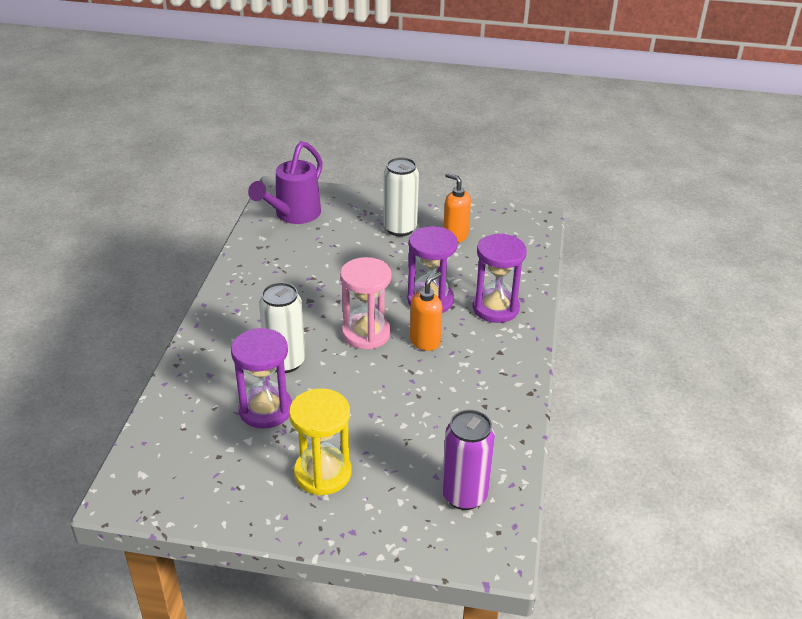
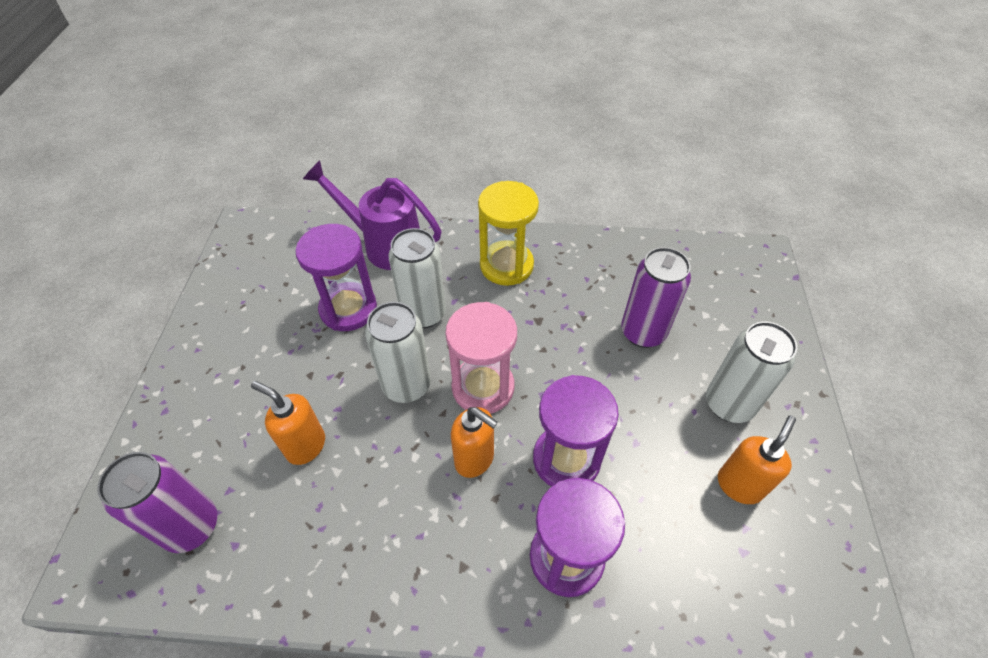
camera: 85 degrees right, 15 degrees up
(293, 215) = (709, 278): purple watering can -> purple watering can (385, 245)
(323, 473) = (250, 373): yellow hourglass -> yellow hourglass (506, 265)
(334, 253) = (643, 332): none -> purple can
(356, 374) = (406, 385): none -> white can
(402, 432) = (305, 446): none -> orange soap dispenser

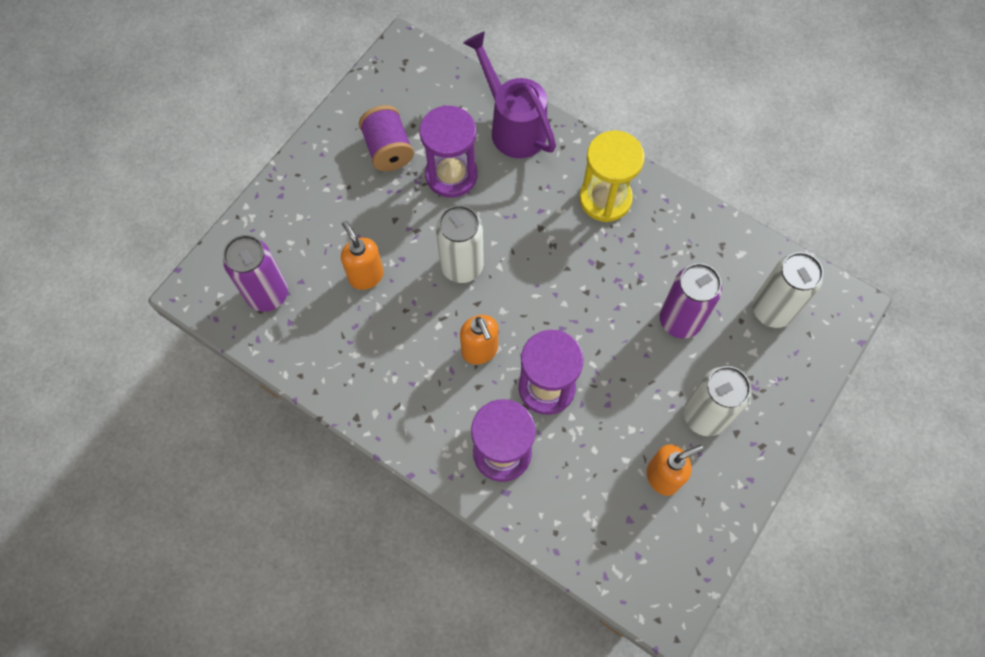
camera: 30 degrees right, 15 degrees up
(270, 314) = (388, 149): none -> purple spool
(423, 314) = (509, 210): white can -> white can (772, 310)
(483, 387) = (519, 299): pink hourglass -> none

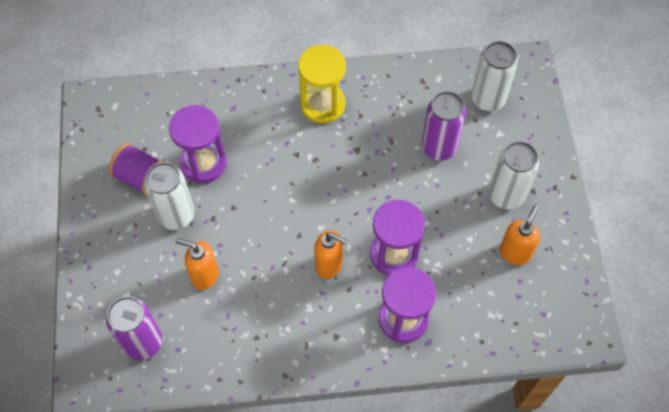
camera: 40 degrees left, 5 degrees down
(462, 266) = (266, 219): white can -> white can (176, 215)
(512, 126) = (217, 100): purple watering can -> none

